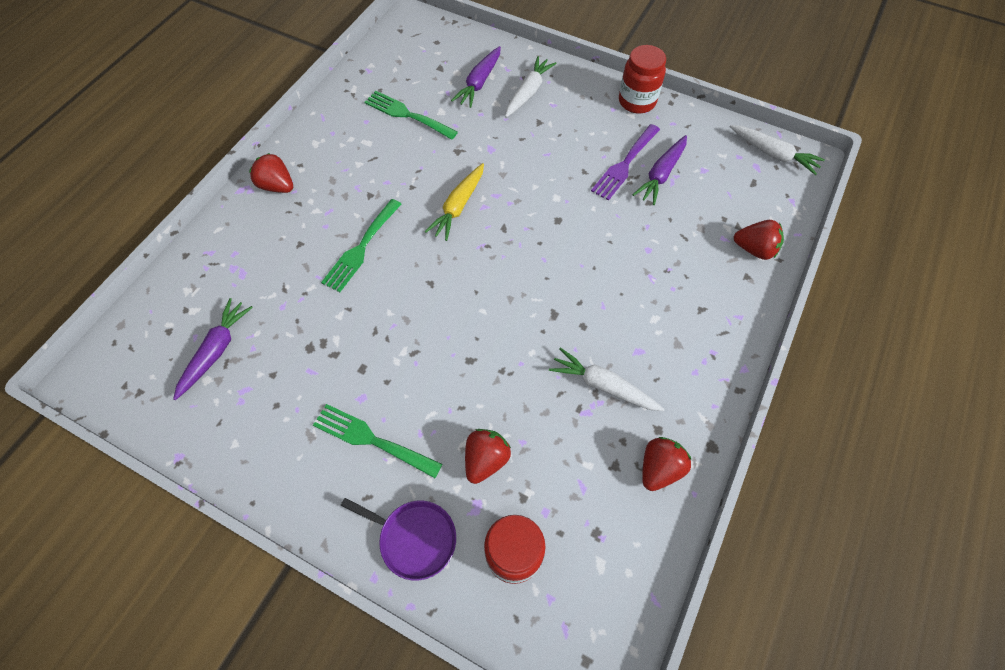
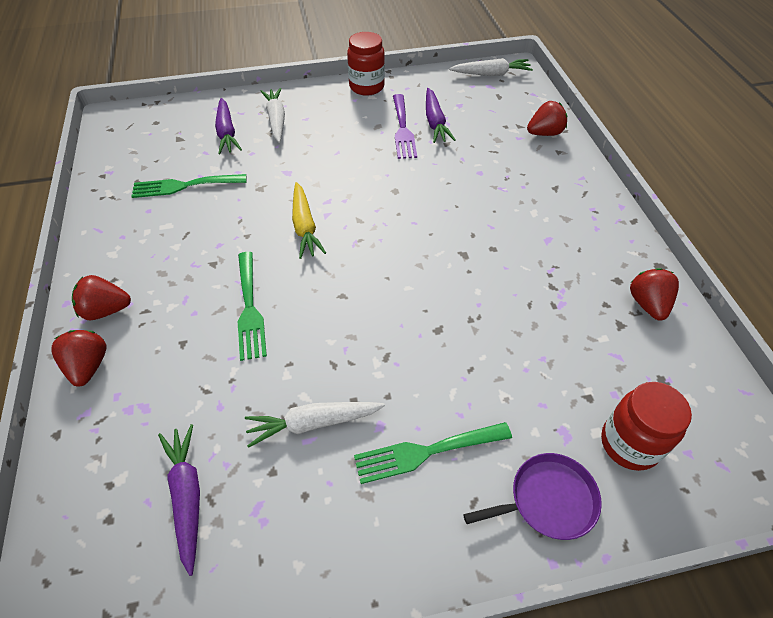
camera: 40 degrees left, 10 degrees down
(485, 459) = (532, 392): red strawberry -> red strawberry (88, 366)
(603, 385) = (551, 278): white carrot -> white carrot (313, 423)

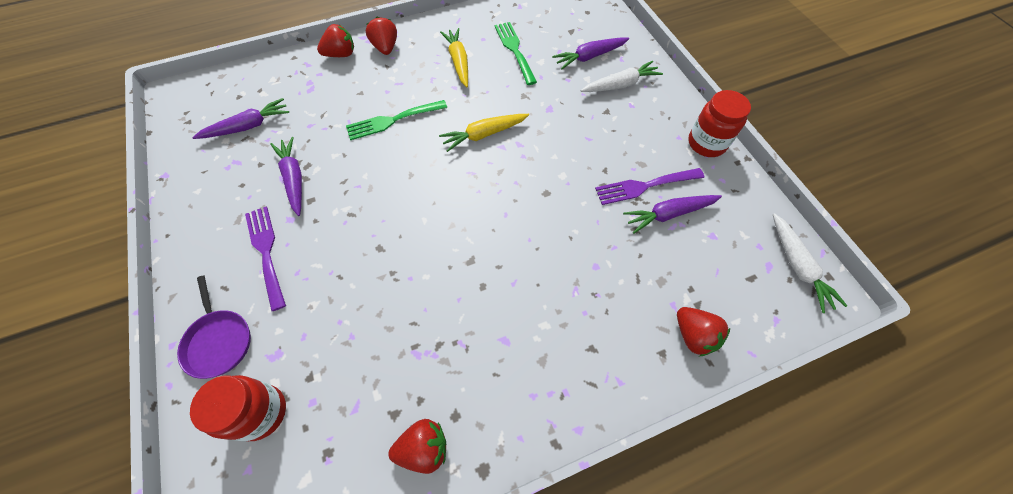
camera: 80 degrees right, 10 degrees up
(176, 237) = (458, 61): none -> yellow carrot
(313, 423) = (294, 179): white carrot -> purple carrot
(426, 452) = (266, 252): green fork -> purple fork

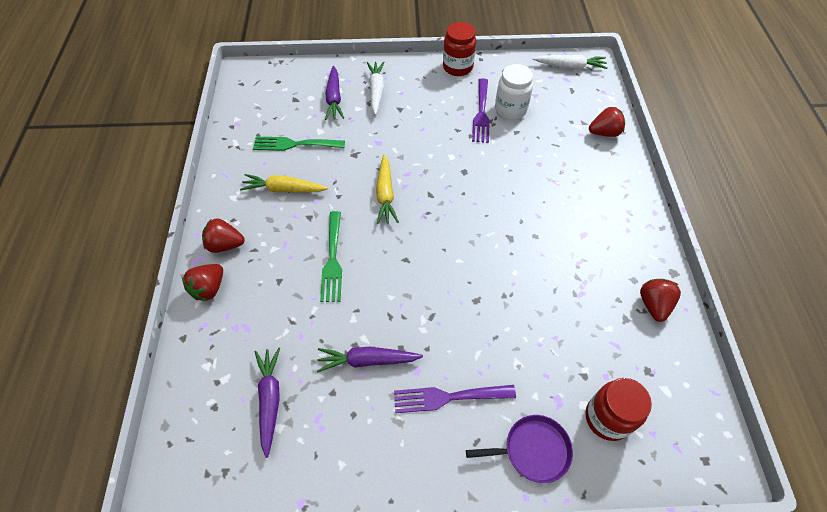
camera: 70 degrees left, 5 degrees down
(341, 54) = (209, 288): red strawberry -> red strawberry turned 150 degrees counterclockwise
(668, 214) = (510, 110): purple carrot -> white jar

